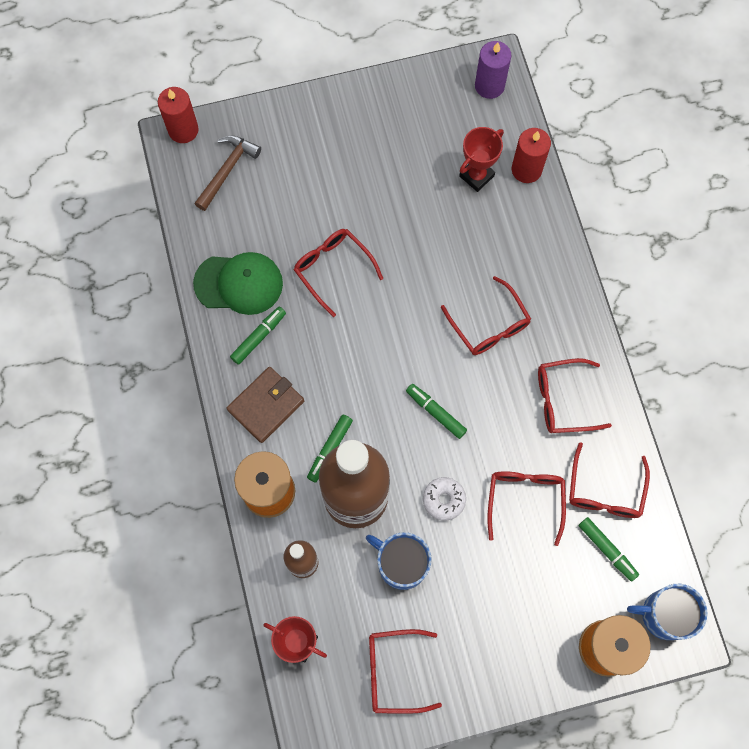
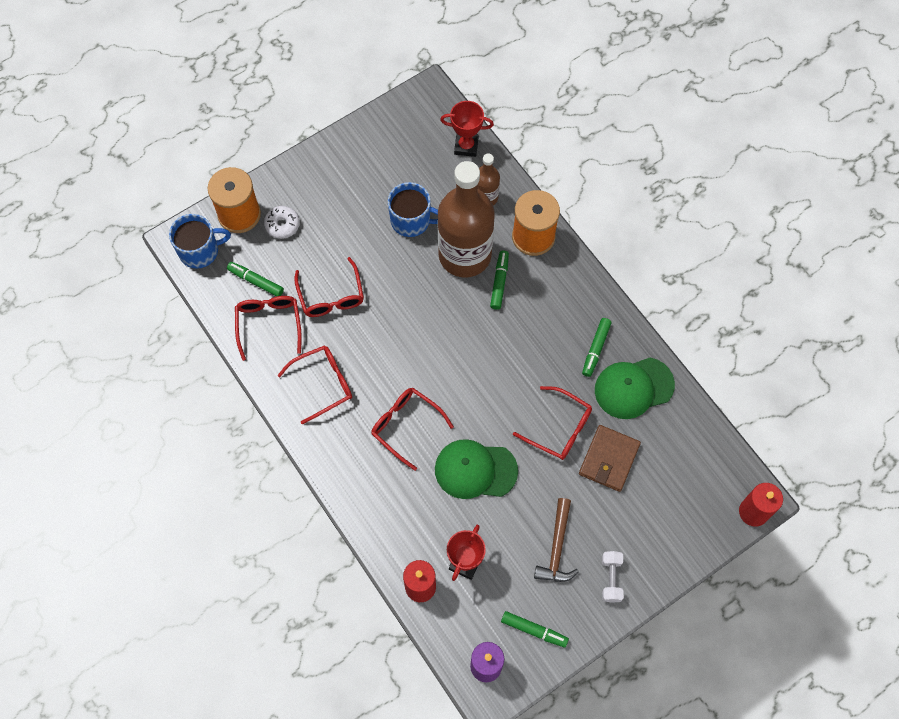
camera: 160 degrees right, 5 degrees down
(227, 170) = (694, 486): brown hammer -> brown hammer (557, 548)
(266, 405) = (565, 298): brown wallet -> brown wallet (609, 459)
(345, 118) = (611, 579): none -> white dumbbell
(394, 672) = (390, 150): red glasses -> none
(434, 257) = (475, 470): none -> green cap
(435, 412) = (425, 338): green marker -> green marker (534, 630)
(444, 500) = (395, 275): white donut -> white donut (282, 225)

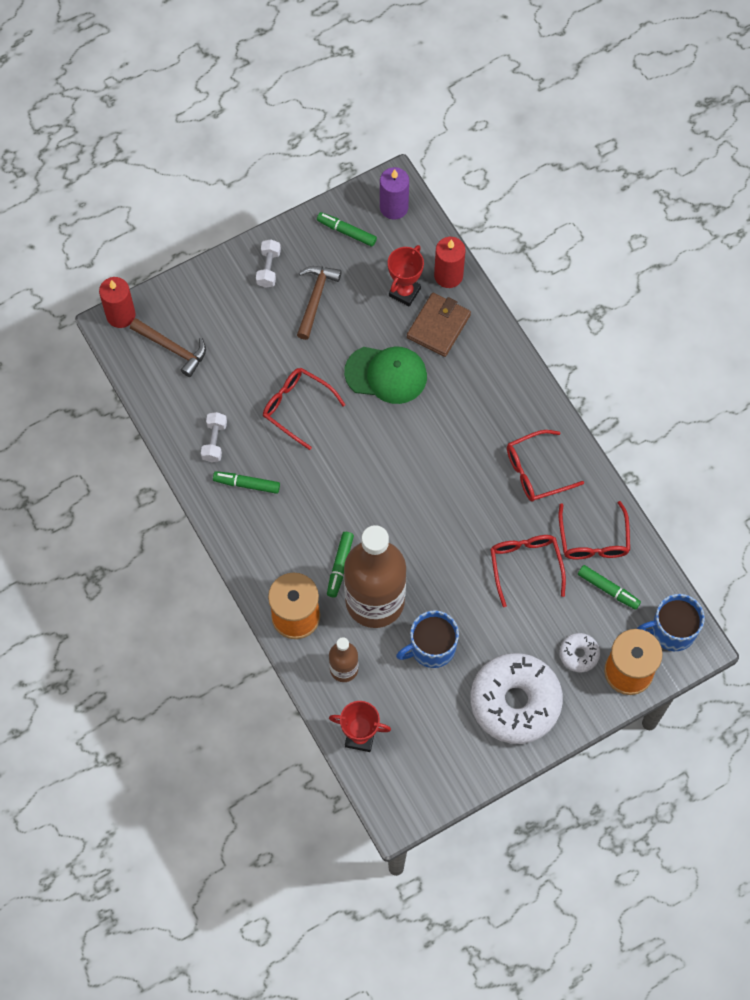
camera: 175 degrees left, 0 degrees up
(337, 183) = (515, 702): none -> white donut
(406, 426) = (452, 422): red glasses -> none
(411, 220) = (431, 647): blue mug -> blue mug turned 45 degrees counterclockwise
(596, 349) = (247, 484): green marker -> green marker turned 105 degrees counterclockwise
(609, 459) = (252, 374): brown wallet -> brown wallet (438, 326)
(633, 388) = (214, 441): green cap -> white dumbbell
(693, 479) = (172, 348): none -> brown hammer

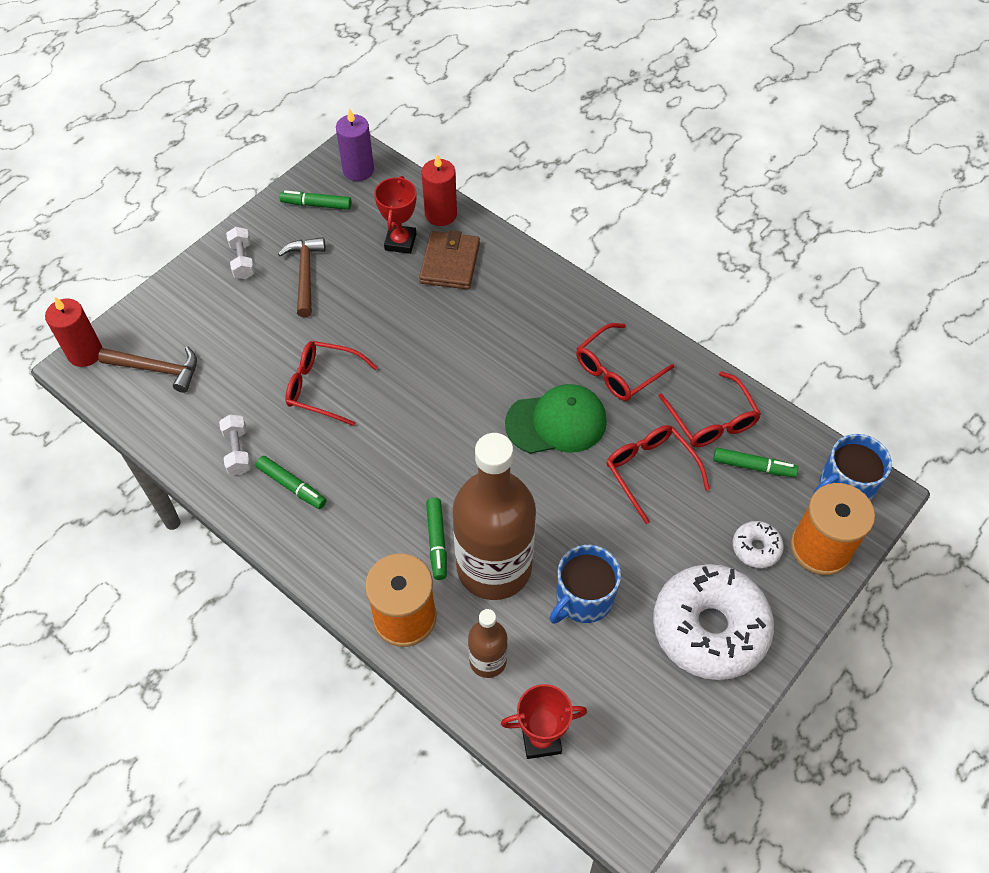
camera: 20 degrees left, 10 degrees down
(247, 484) = (292, 486): green marker -> green marker turned 135 degrees counterclockwise
(386, 374) = (412, 325): green cap -> green cap (556, 422)

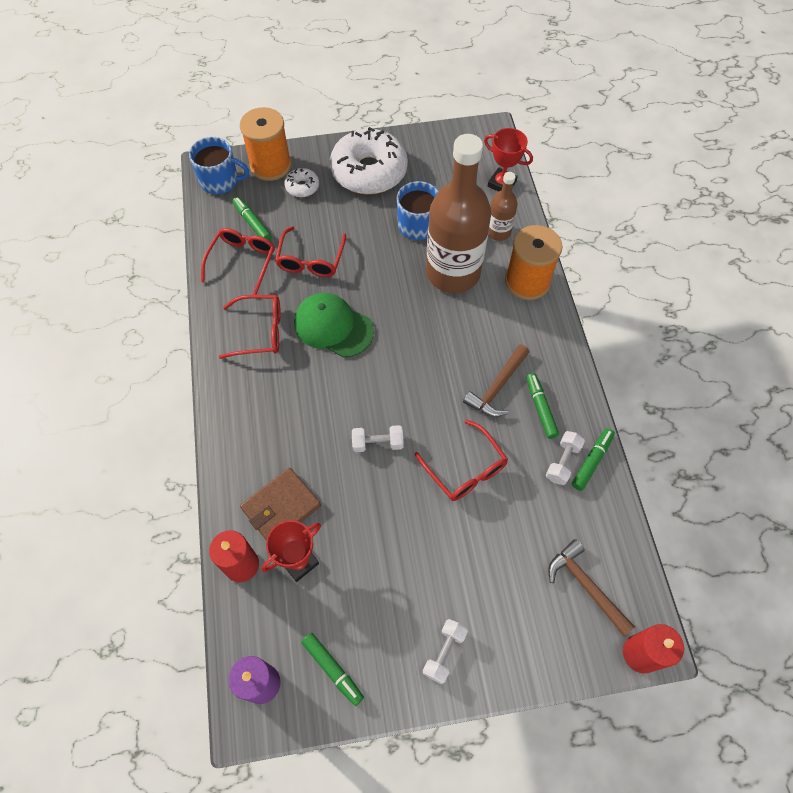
camera: 140 degrees left, 5 degrees up
(305, 274) = (402, 590): brown hammer -> brown hammer (497, 387)
(417, 355) = (377, 443): none -> white dumbbell
(437, 541) = (474, 308): green marker -> green marker (592, 461)

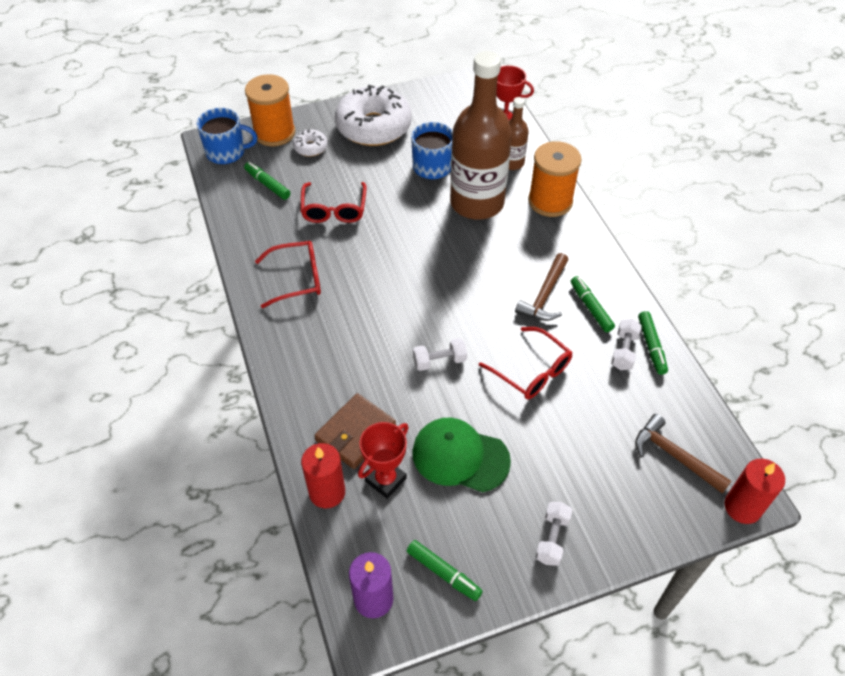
camera: 10 degrees left, 10 degrees down
(242, 262) = (265, 220): red glasses -> none
(333, 327) = (370, 265): green cap -> green cap (460, 456)
(592, 461) = (651, 346): green marker -> green marker turned 150 degrees clockwise

